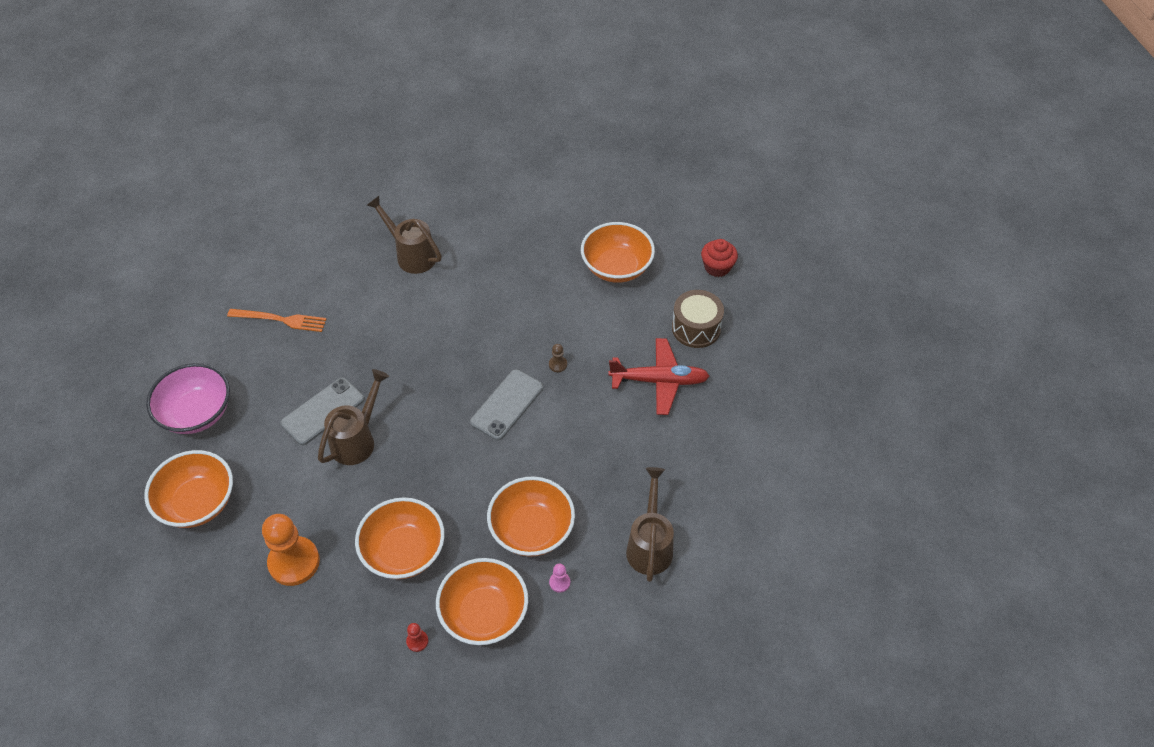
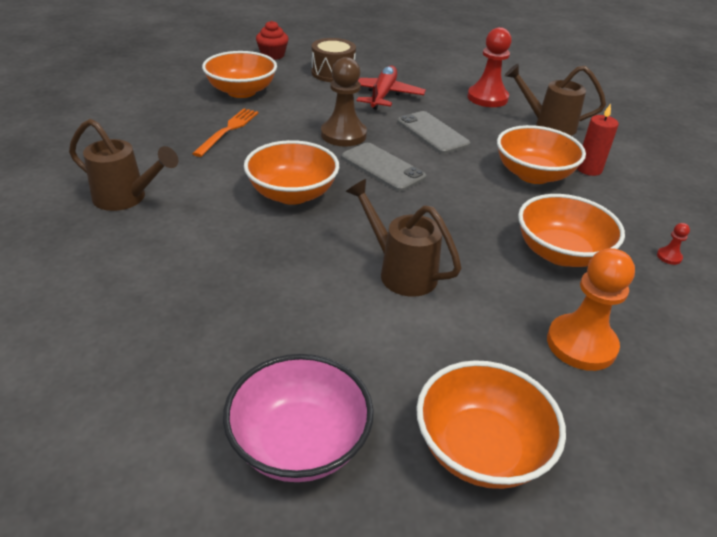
camera: 80 degrees left, 15 degrees down
(280, 320) = (157, 325): orange fork -> orange fork (228, 130)
(323, 411) = (346, 297): grey phone -> grey phone (432, 133)
(411, 255) = (126, 198): brown watering can -> brown watering can turned 120 degrees counterclockwise
(484, 614) = (628, 212): orange bowl -> orange bowl (292, 194)
(558, 364) = (343, 135): brown pawn -> brown pawn, size x2.43
(559, 582) = (589, 169): pink pawn -> red candle
(697, 481) = (487, 98): none -> red pawn

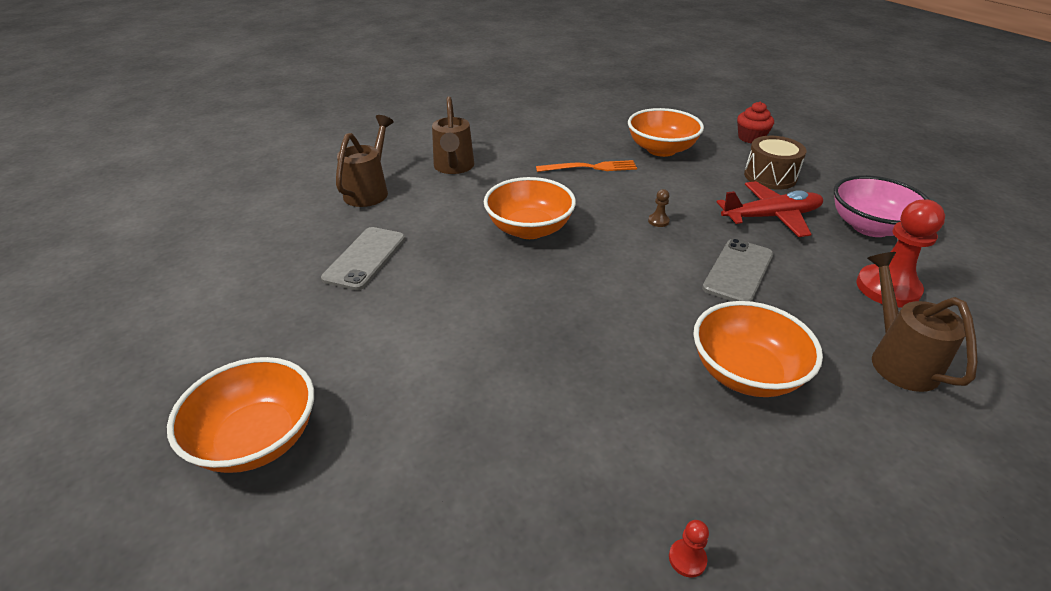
camera: 65 degrees right, 0 degrees up
(299, 443) = (236, 334): pink bowl -> pink bowl (870, 227)
(343, 135) = (658, 221): brown pawn -> brown pawn, size x0.41
(382, 167) = (628, 261): grey phone -> grey phone (365, 258)
(401, 272) = (466, 323): brown watering can -> brown watering can (369, 191)
(561, 253) = (594, 435): orange bowl -> none
(581, 344) = (435, 487): orange pawn -> none
(589, 169) = (828, 425): red candle -> none

